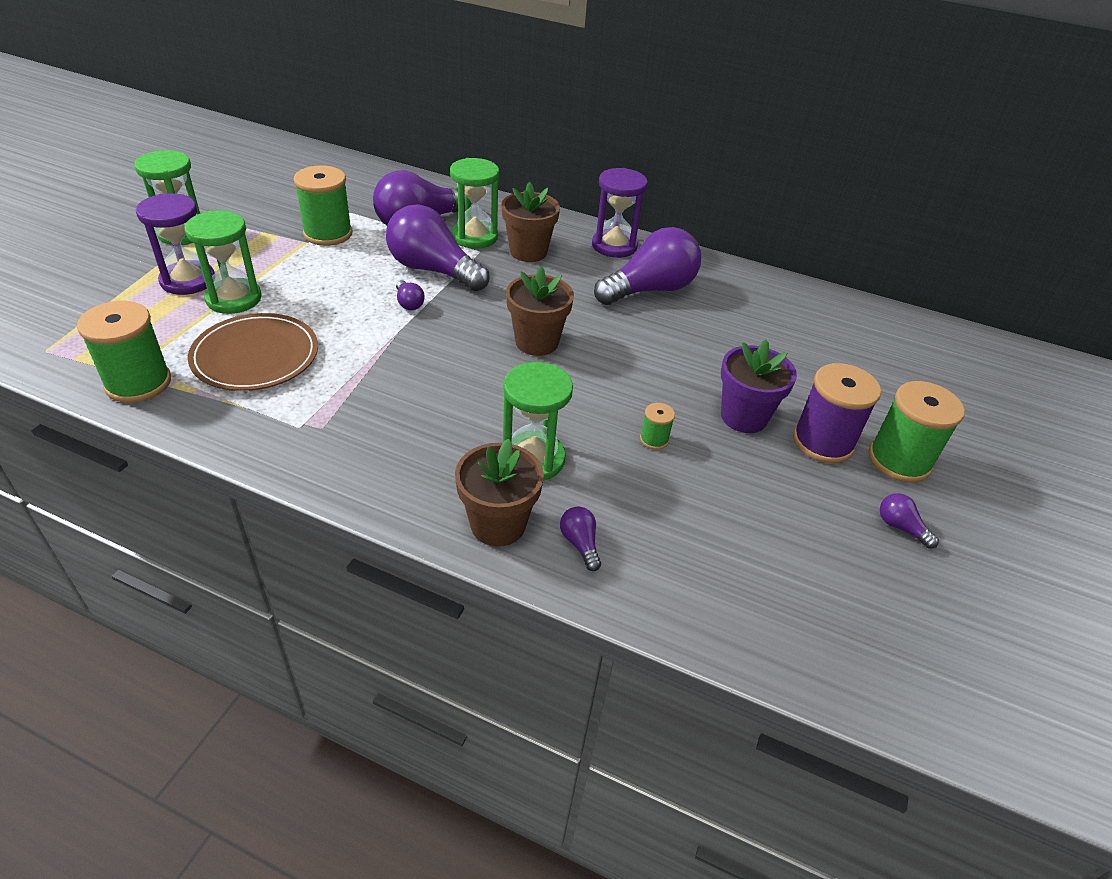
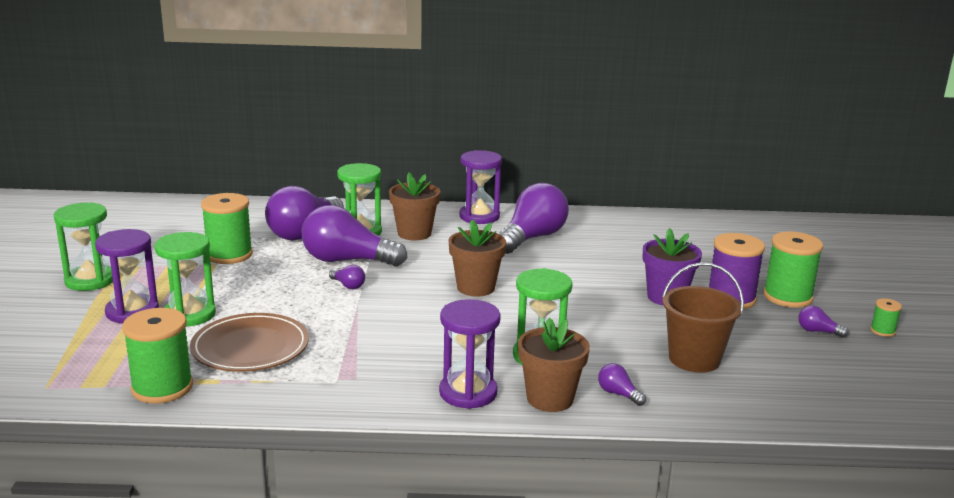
camera: 20 degrees left, 20 degrees down
(418, 486) = (468, 393): none -> purple hourglass
(654, 439) = (616, 324): green spool -> green spool (882, 331)
(709, 520) = (694, 359): none -> brown bucket

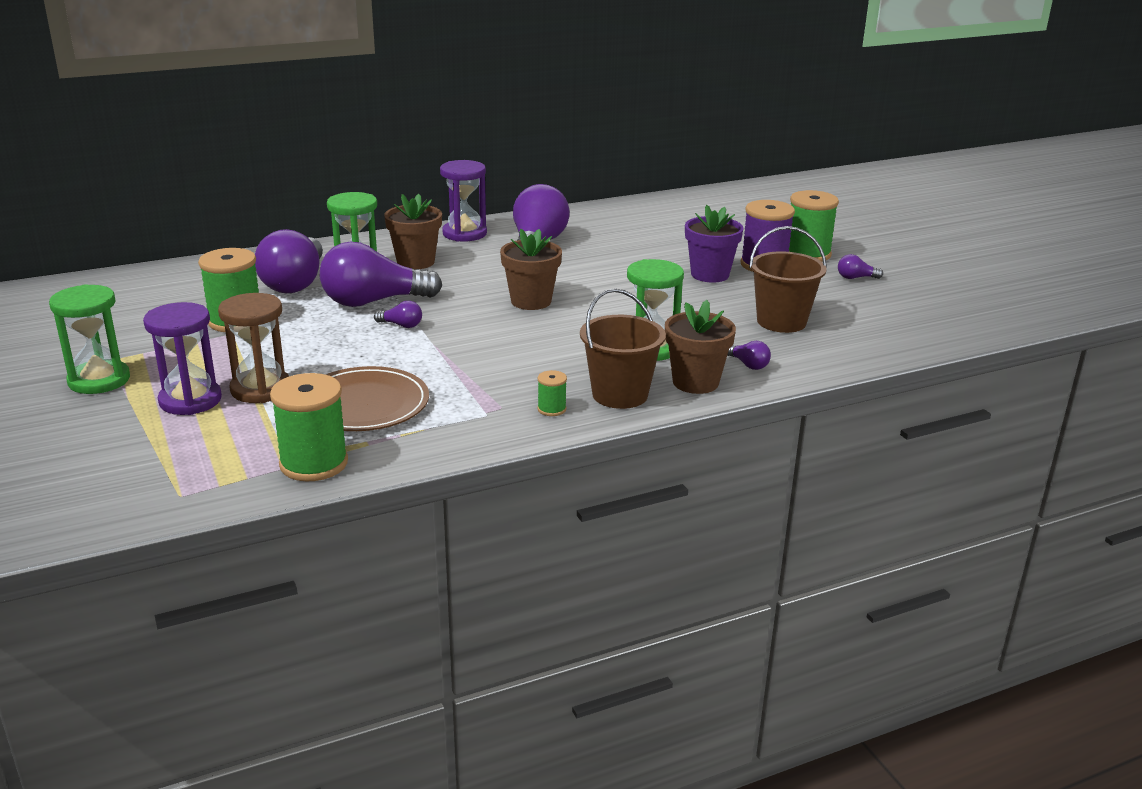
camera: 25 degrees left, 5 degrees up
(189, 315) = (261, 389): green hourglass -> brown hourglass
(468, 393) = (620, 394): purple hourglass -> brown bucket
(618, 394) = (748, 364): purple light bulb -> purple light bulb turned 150 degrees counterclockwise
(882, 331) = (903, 267): green spool -> green spool (551, 409)

